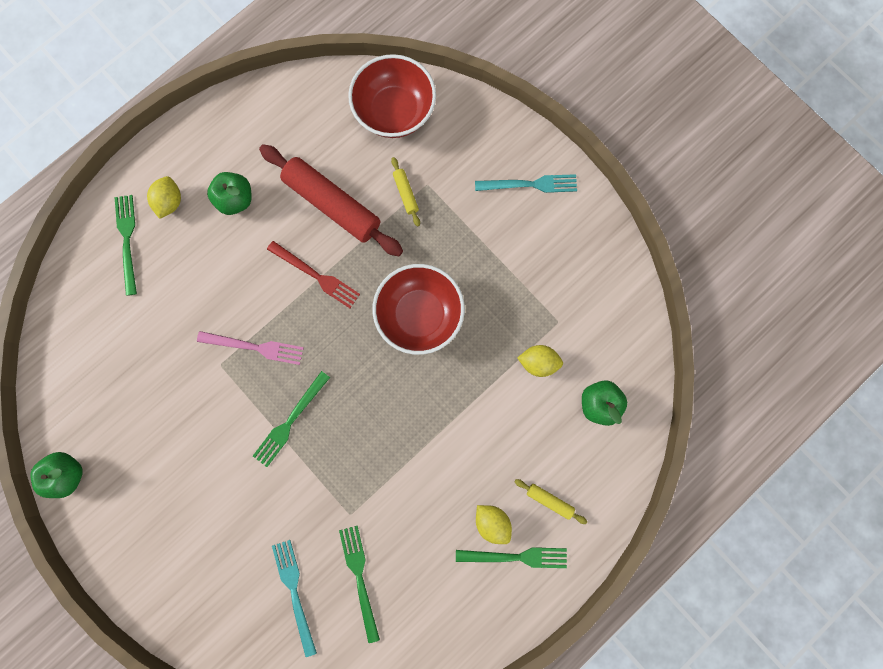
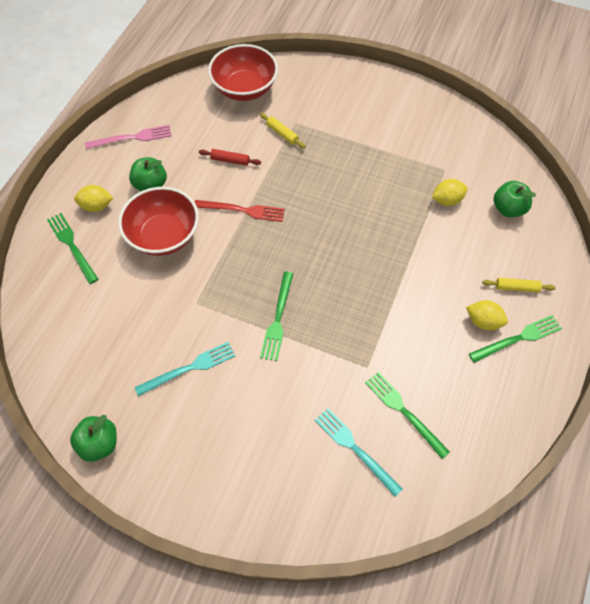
camera: 25 degrees left, 20 degrees down
(170, 202) = (96, 206): yellow lemon -> yellow lemon turned 75 degrees counterclockwise
(254, 347) = (218, 278): pink fork -> pink fork (132, 138)
(333, 204) = (230, 160): red rolling pin -> red rolling pin, size x0.43
(419, 314) = (339, 205): red bowl -> red bowl (163, 236)
(529, 184) = (369, 96): turquoise fork -> turquoise fork (189, 368)

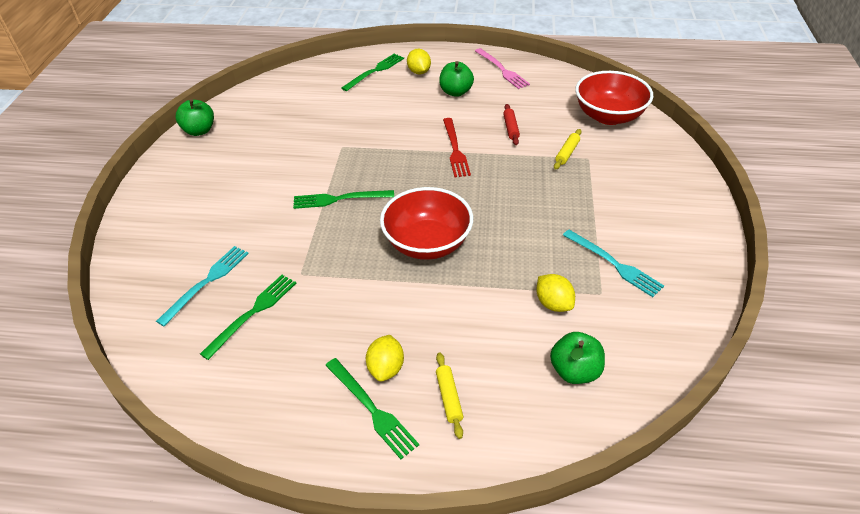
camera: 75 degrees right, 15 degrees down
(163, 236) = (404, 112): red bowl -> red bowl (427, 243)
(189, 368) = (274, 158): turquoise fork -> turquoise fork (613, 264)

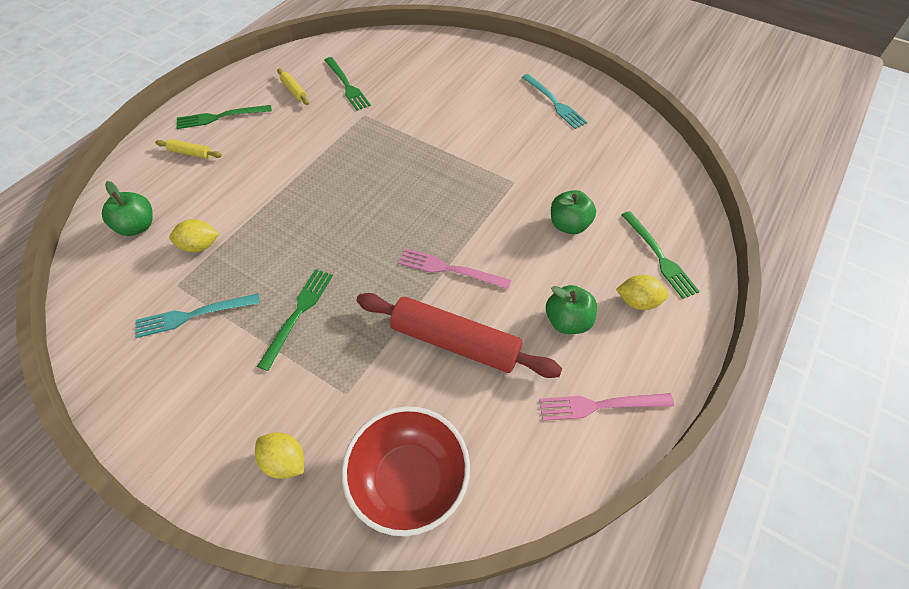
camera: 115 degrees right, 10 degrees up
(199, 131) = (600, 96): green apple -> green apple (569, 225)
(206, 282) = (395, 71): turquoise fork -> turquoise fork (554, 102)
(340, 199) = (434, 158): green fork -> green fork (298, 314)
(386, 368) = (242, 132): yellow lemon -> yellow lemon (285, 461)
(427, 243) = (334, 195): red bowl -> none
(455, 149) = (450, 269): red fork -> pink fork
(511, 128) = (455, 342): red rolling pin -> red rolling pin, size x2.34
(567, 153) = (370, 375): yellow rolling pin -> yellow rolling pin (294, 91)

